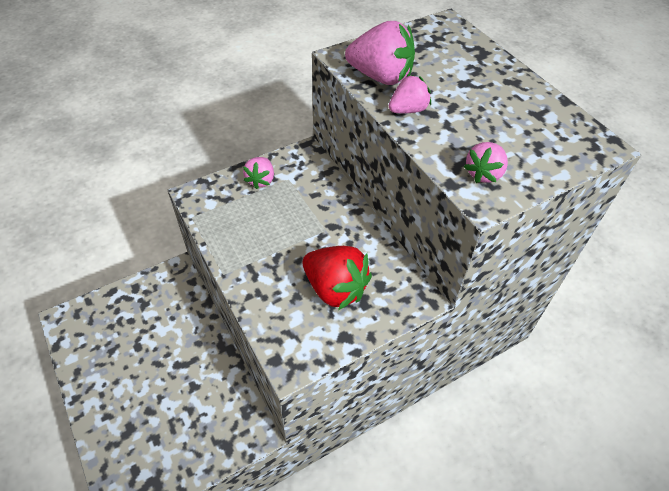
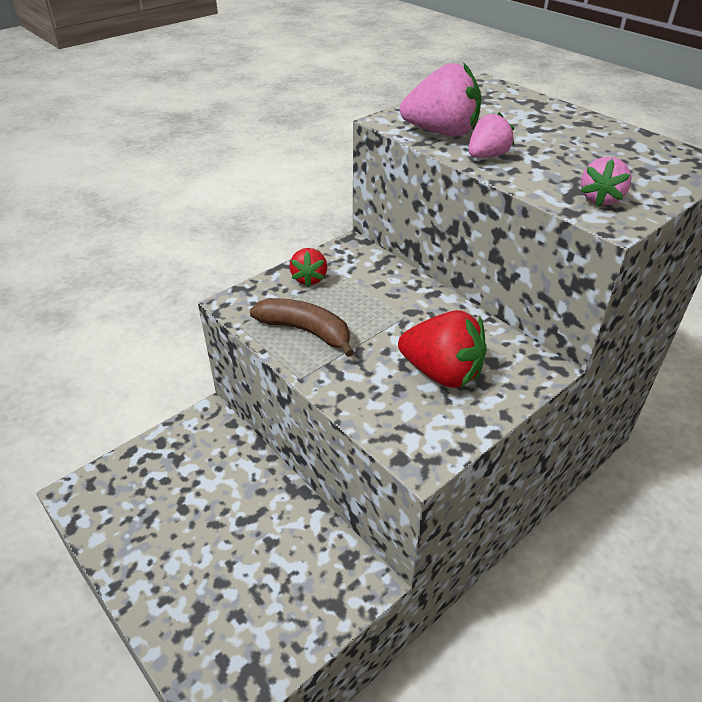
camera: 10 degrees left, 10 degrees down
(241, 231) = (306, 331): none -> brown banana
(261, 180) = (309, 278): pink strawberry -> red strawberry

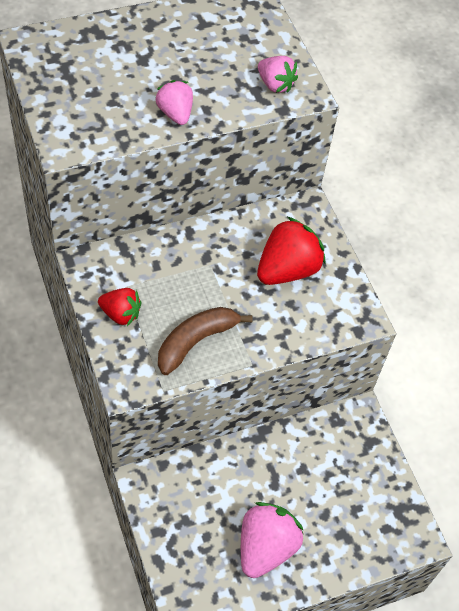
camera: 75 degrees left, 15 degrees up
(441, 132) = (114, 122): pink strawberry -> pink strawberry (265, 547)

